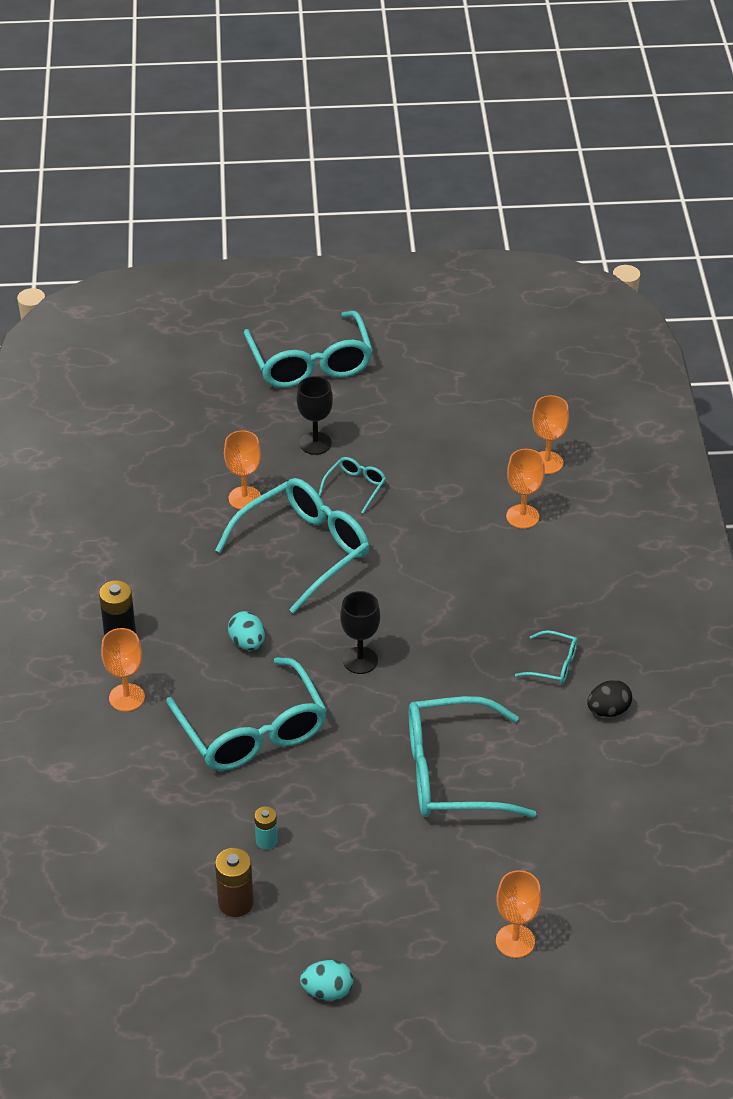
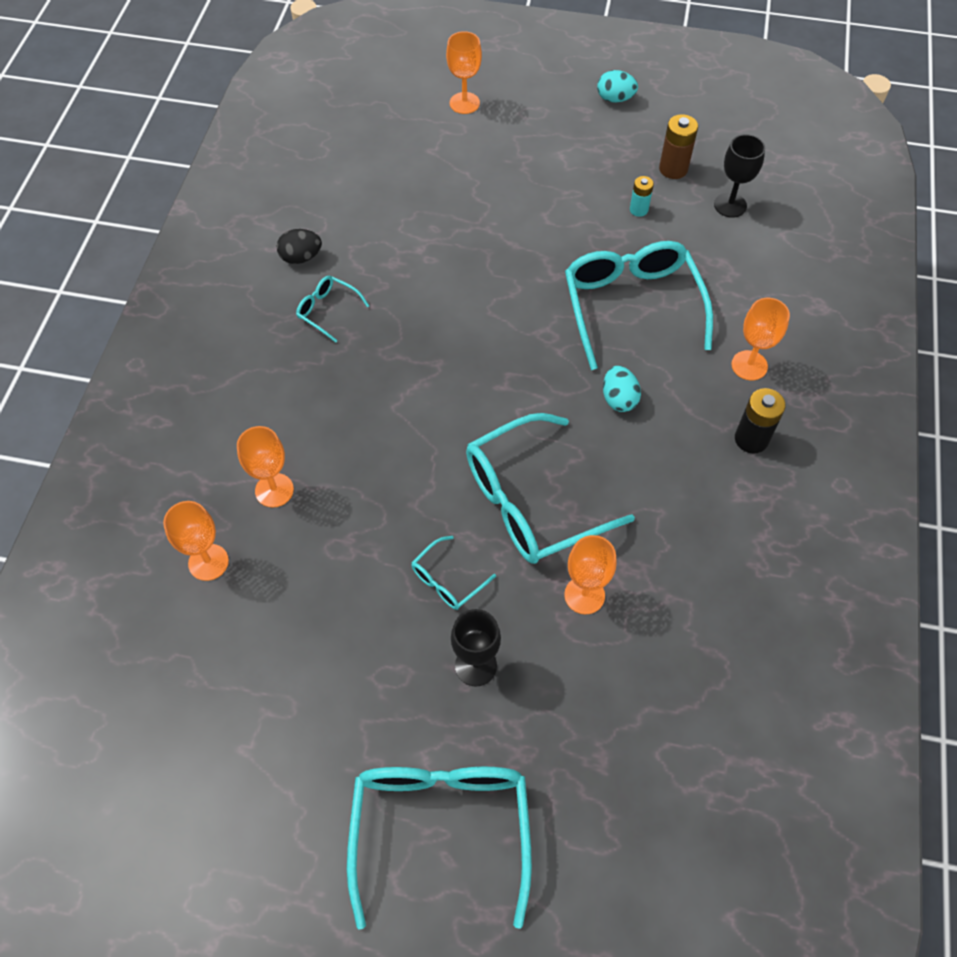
camera: 165 degrees left, 15 degrees up
(360, 660) = (510, 355): black goblet -> black goblet (730, 205)
(453, 773) = (462, 232): turquoise glasses -> none

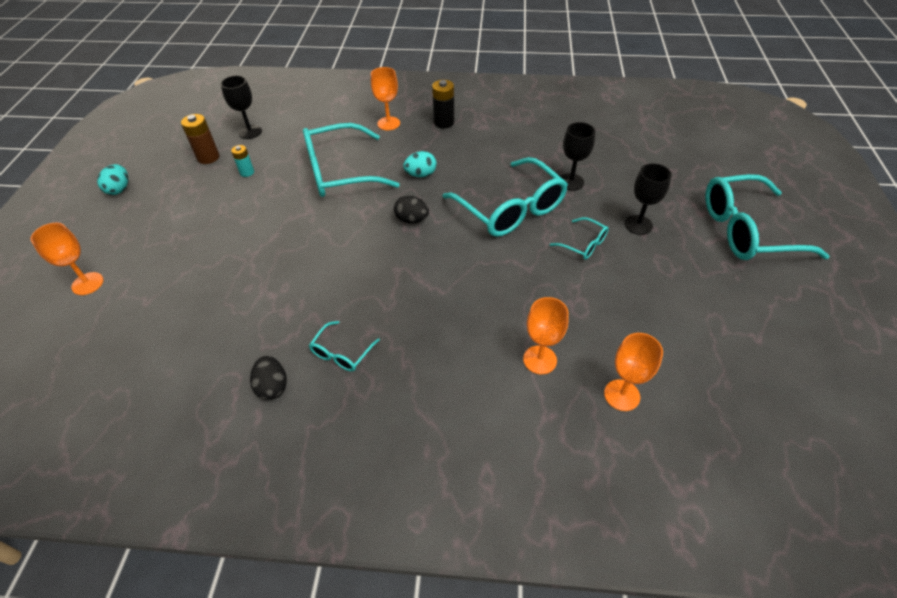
camera: 95 degrees left, 10 degrees down
(524, 383) = (412, 220): none -> black egg
(584, 595) = (571, 182): orange goblet -> black goblet

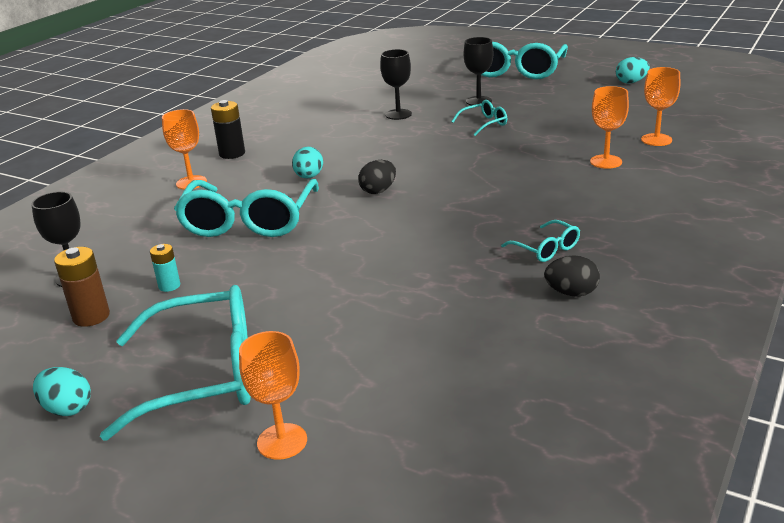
camera: 65 degrees left, 20 degrees down
(510, 208) = (408, 144): turquoise glasses -> turquoise glasses (202, 375)
(790, 339) = (631, 82): none -> turquoise egg

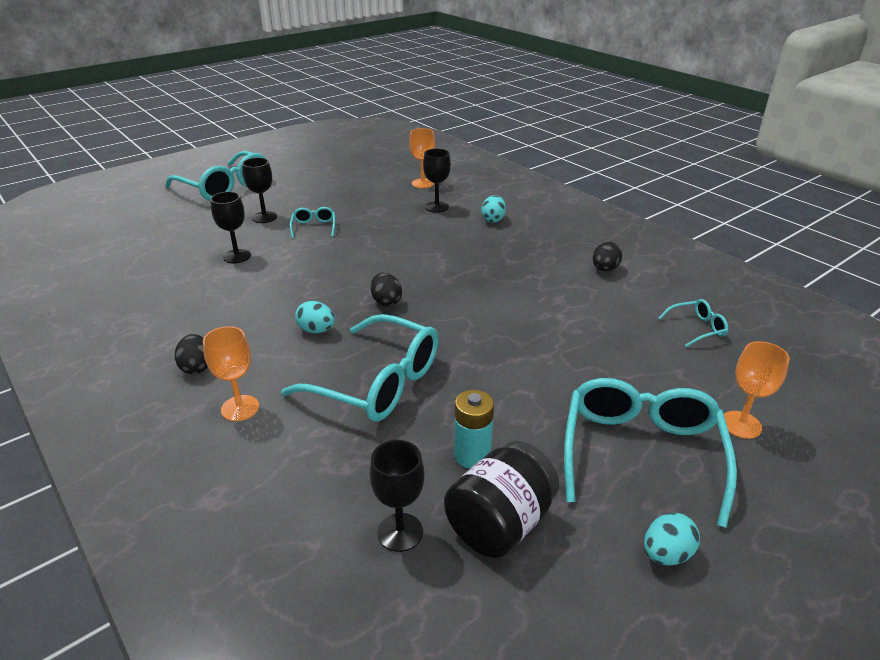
camera: 70 degrees left, 5 degrees up
(91, 316) = (500, 523): brown battery -> black jar
(169, 286) = (472, 455): turquoise battery -> turquoise battery, size x1.58
(232, 154) = (196, 367): black battery -> black egg
(546, 249) = (542, 261): turquoise glasses -> turquoise glasses (696, 328)
(606, 162) = (436, 207): orange goblet -> black goblet
(631, 82) = (317, 161): turquoise egg -> turquoise egg (493, 219)

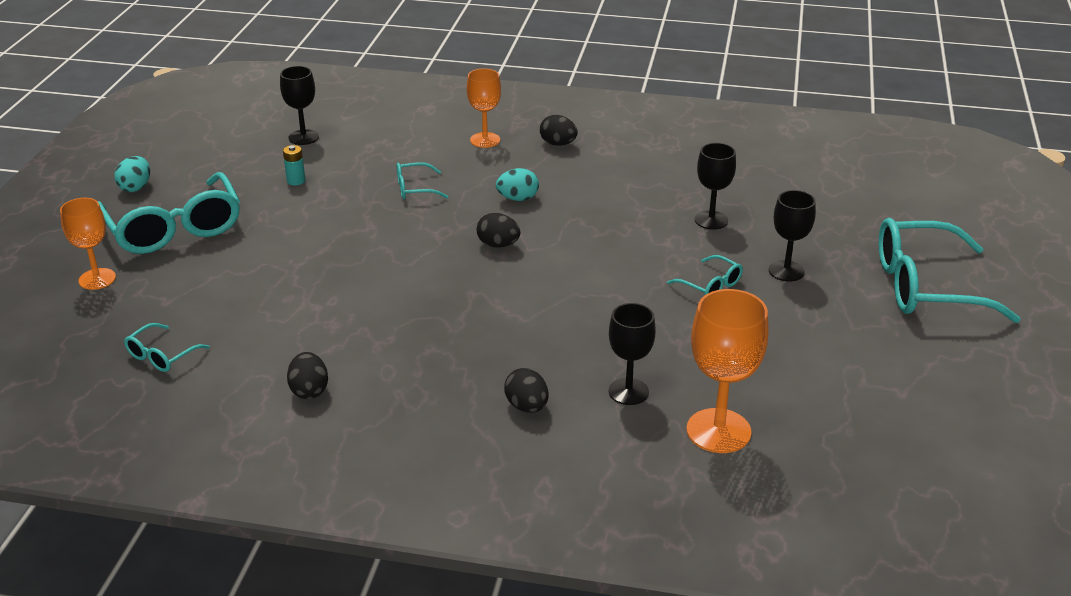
camera: 140 degrees right, 0 degrees up
(376, 382) = (415, 189): turquoise glasses -> turquoise glasses, size x0.46
(422, 183) = (718, 431): orange goblet -> orange goblet, size x1.53
(472, 455) = (296, 181): turquoise battery -> turquoise battery, size x0.63
(493, 219) = (527, 406): turquoise egg -> black egg
(500, 523) = (248, 161): black jar -> none

